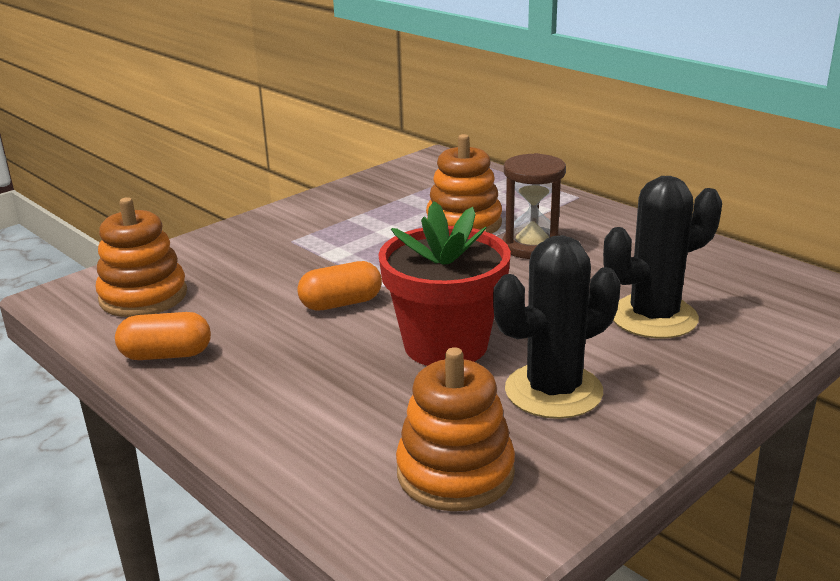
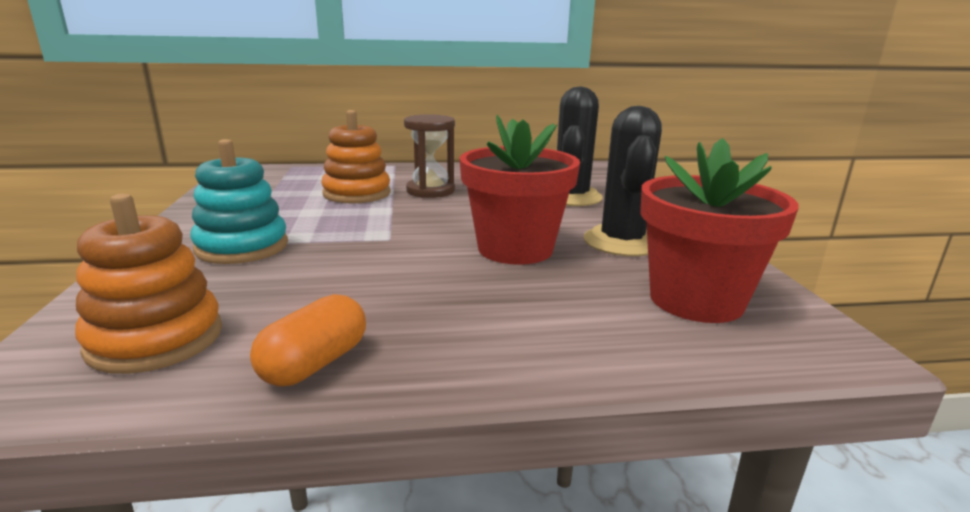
camera: 55 degrees left, 5 degrees down
(289, 247) = (242, 247): none -> turquoise stacking toy
(341, 303) = (385, 259): orange capsule -> none
(455, 473) = (696, 300): orange stacking toy -> red flower pot

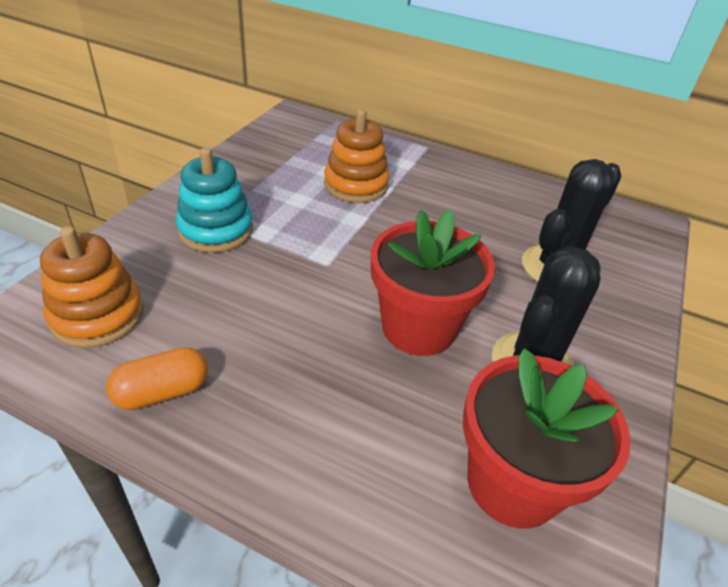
camera: 30 degrees right, 20 degrees up
(430, 191) = (423, 204): brown hourglass -> none

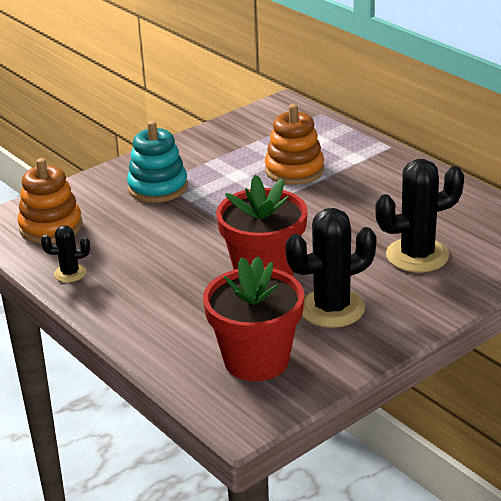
camera: 30 degrees right, 10 degrees down
(162, 392) = (70, 273): orange capsule -> black cactus

